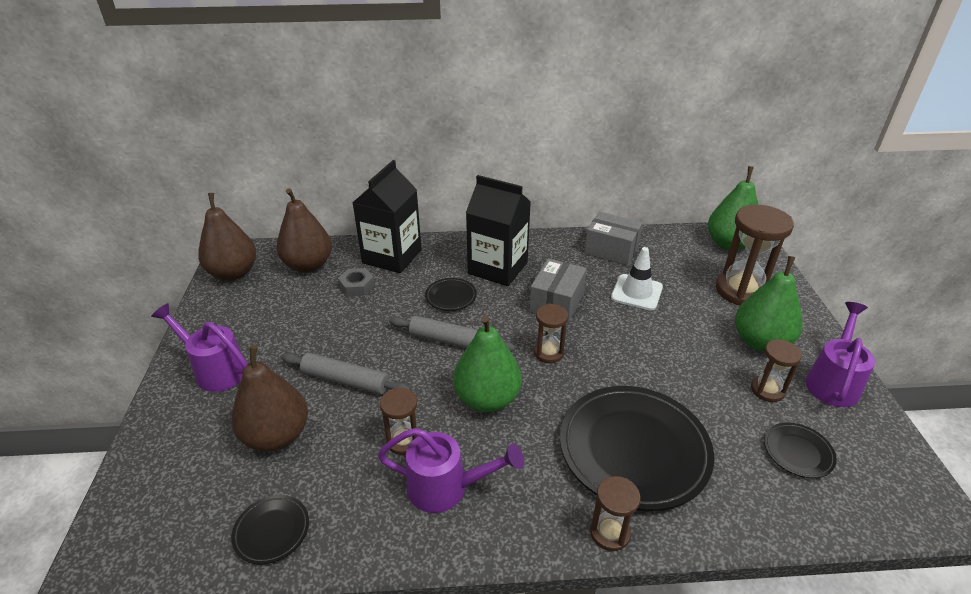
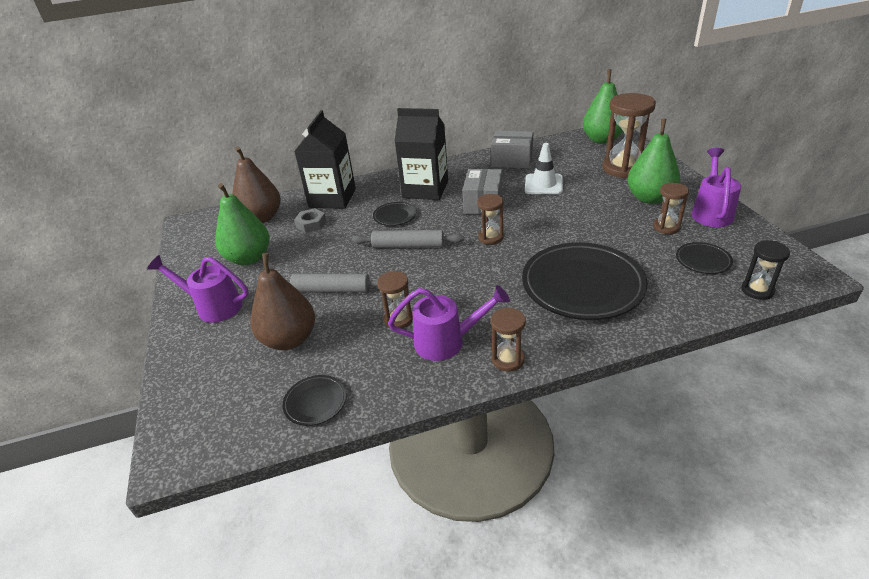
camera: 10 degrees left, 0 degrees up
(233, 273) = (196, 236): brown pear -> none
(487, 399) = (454, 277): green pear -> green pear (249, 258)
(610, 533) = (585, 340): brown hourglass -> brown hourglass (508, 359)
(855, 516) = (757, 290): none -> black hourglass

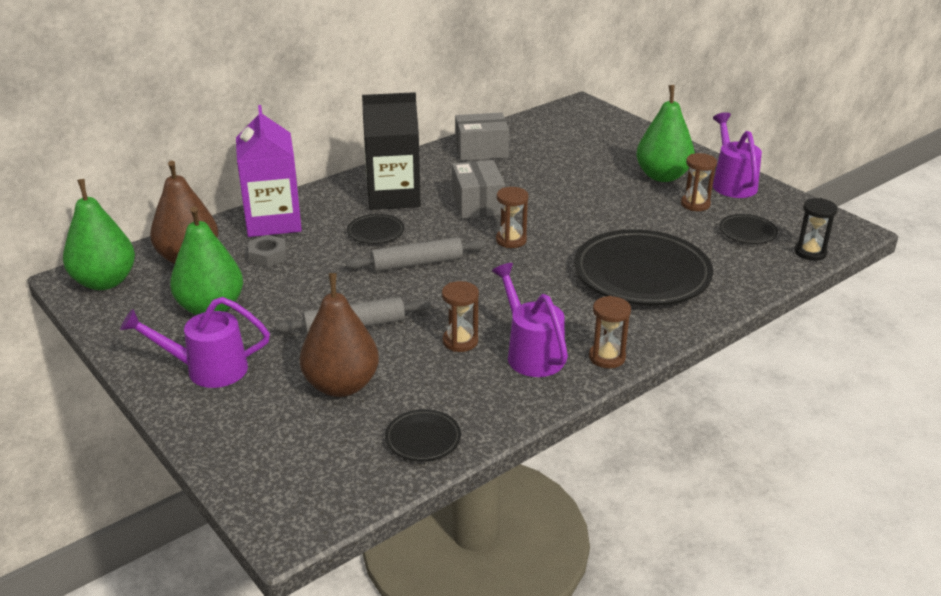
camera: 25 degrees left, 5 degrees down
(332, 198) = (273, 221): black carton -> purple carton
(447, 342) = (531, 353): purple watering can -> purple watering can turned 90 degrees counterclockwise
(543, 184) = (536, 174): white traffic cone -> none
(602, 140) = (574, 116): green pear -> green pear (105, 282)
(623, 168) = (616, 147): brown hourglass -> none

